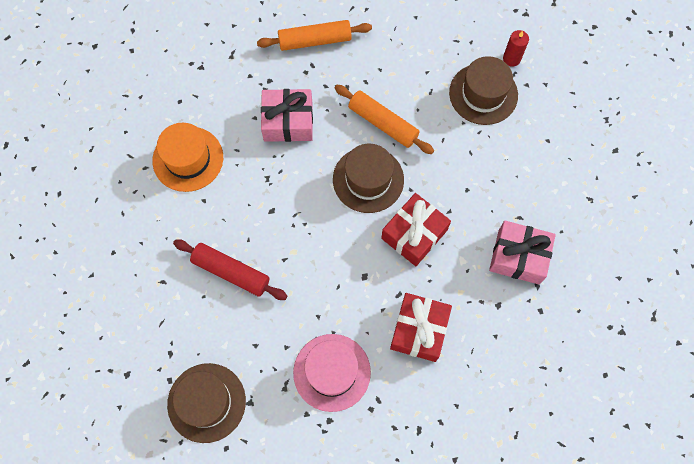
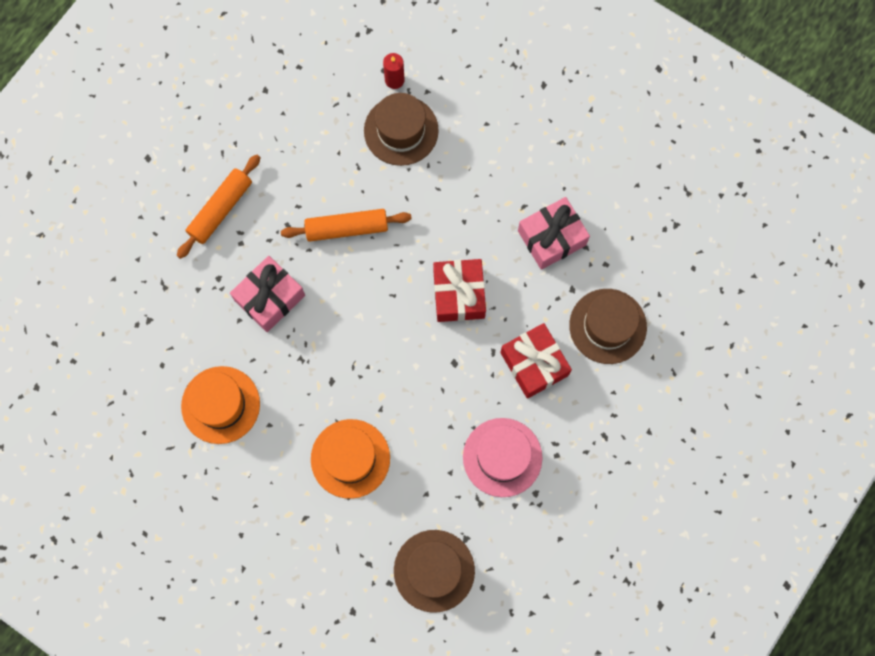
camera: 45 degrees left, 5 degrees up
(231, 272) = (350, 458): red rolling pin -> orange hat
(368, 179) = (381, 285): brown hat -> brown hat (607, 326)

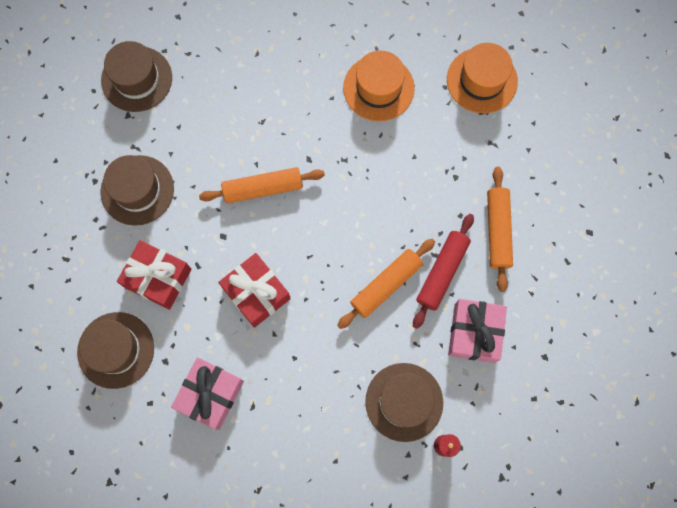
camera: 145 degrees right, 0 degrees up
(270, 298) = (404, 189): pink gift -> pink gift (474, 333)
(293, 207) = (442, 272): none -> red rolling pin
(350, 458) = (253, 114): orange hat -> orange hat (482, 80)
(390, 382) = (263, 188): none -> orange rolling pin
(502, 457) = (137, 190): pink hat -> brown hat

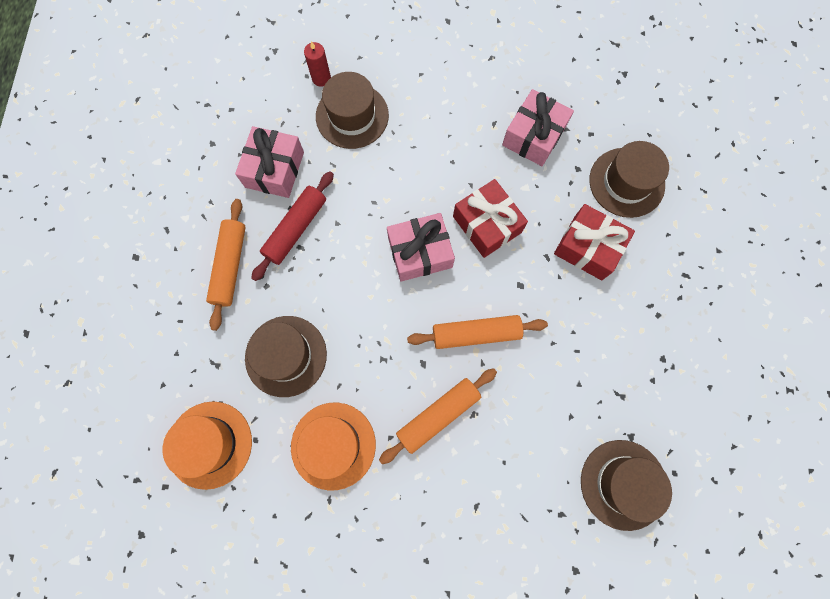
camera: 175 degrees left, 0 degrees up
(137, 190) = (614, 344): brown hat -> brown hat (286, 356)
(319, 259) = (420, 252): none -> pink gift
(386, 285) = (355, 221): orange rolling pin -> orange rolling pin (438, 415)

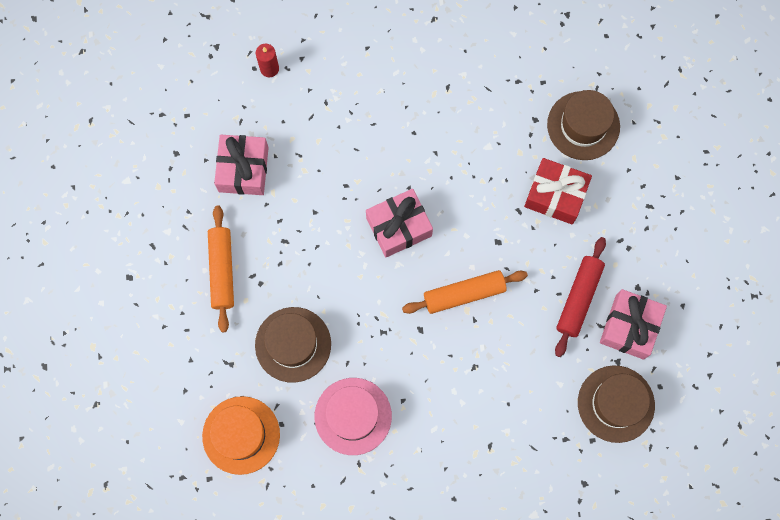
camera: 10 degrees left, 0 degrees up
(296, 229) = (276, 224): red rolling pin -> red rolling pin (578, 298)
(333, 445) = (353, 416): orange hat -> pink hat
(352, 116) = (307, 102): brown hat -> none
(438, 415) = (442, 373): orange rolling pin -> none
(487, 224) = (457, 189): red gift -> none
(533, 136) = (488, 94): pink gift -> pink gift (629, 327)

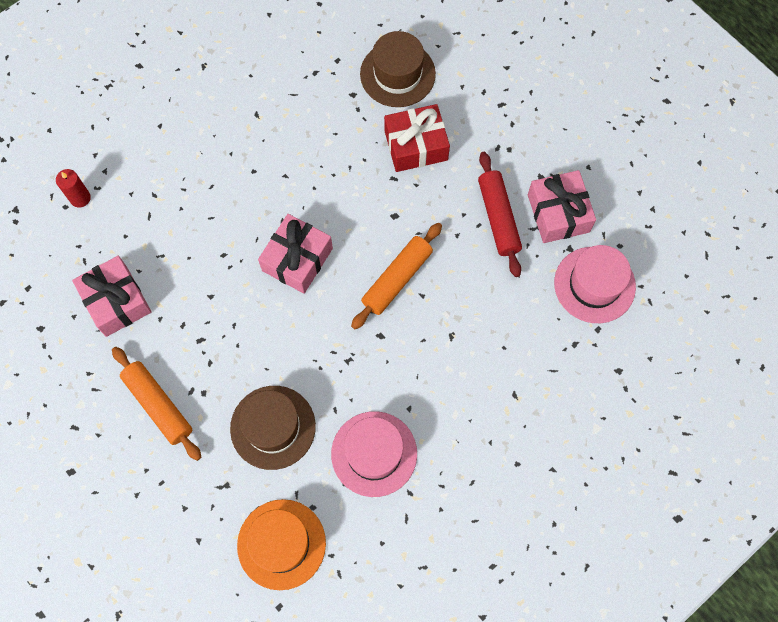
camera: 35 degrees left, 5 degrees down
(616, 404) = (594, 284): brown hat -> pink hat

